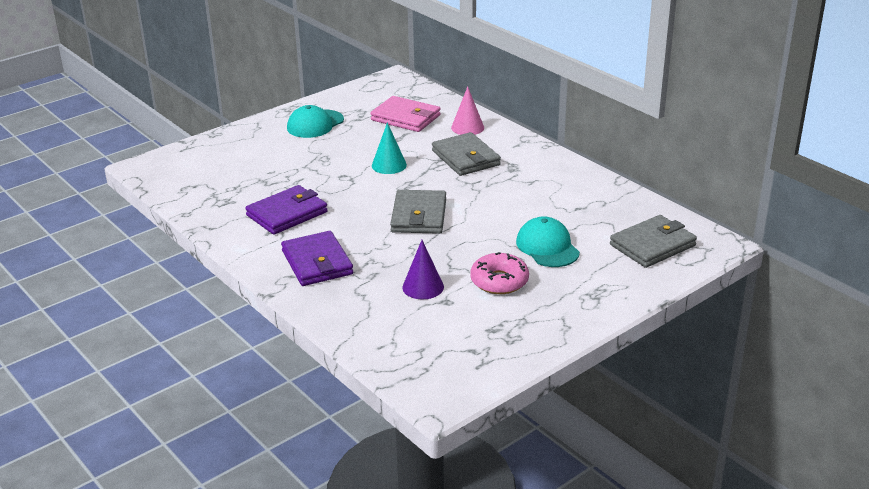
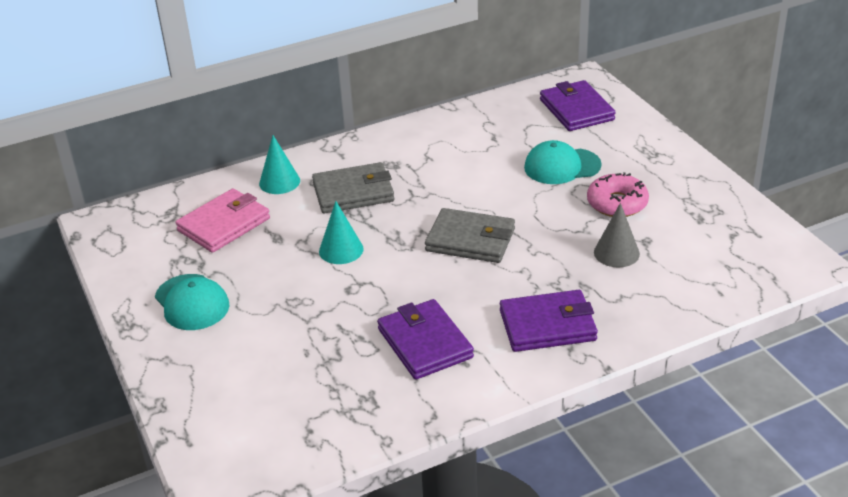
camera: 75 degrees left, 5 degrees up
(423, 287) = (616, 253): purple cone -> grey cone
(467, 127) = (279, 182): pink cone -> turquoise cone
(652, 245) = (576, 110): grey wallet -> purple wallet

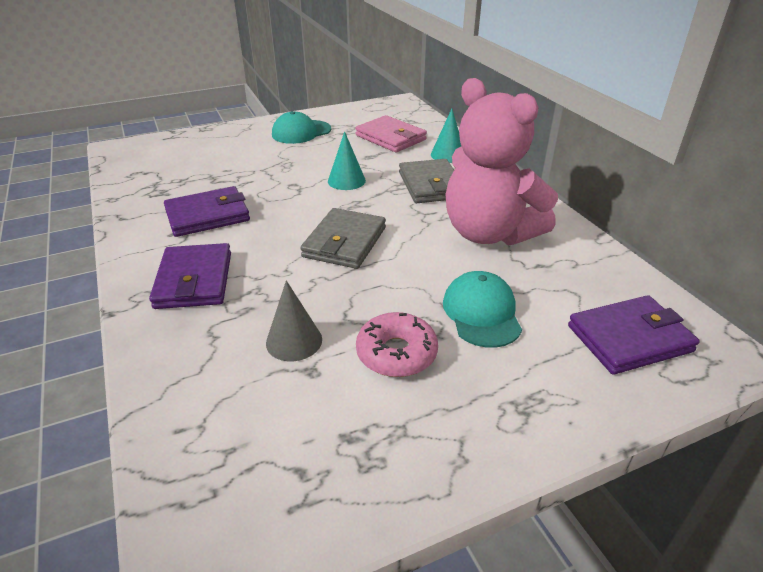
camera: 90 degrees right, 0 degrees up
(447, 160) = (489, 233): none -> pink teddy bear

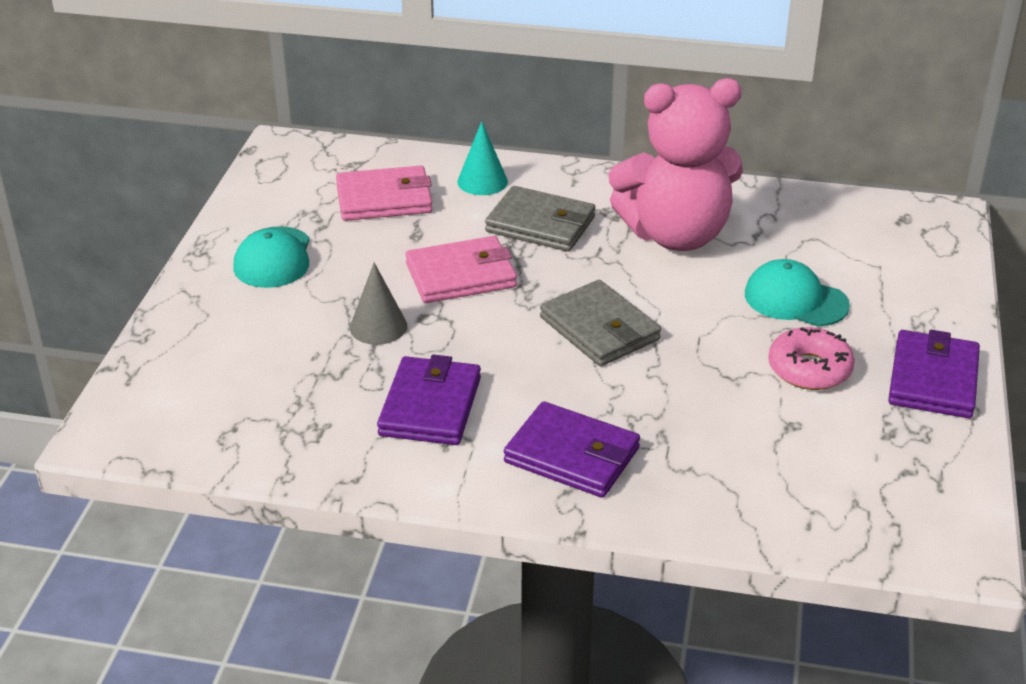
camera: 55 degrees left, 0 degrees up
(294, 341) = (741, 421): grey cone -> grey cone (378, 326)
(346, 180) = (461, 275): turquoise cone -> pink wallet
(629, 338) = (891, 246): purple wallet -> purple wallet (933, 379)

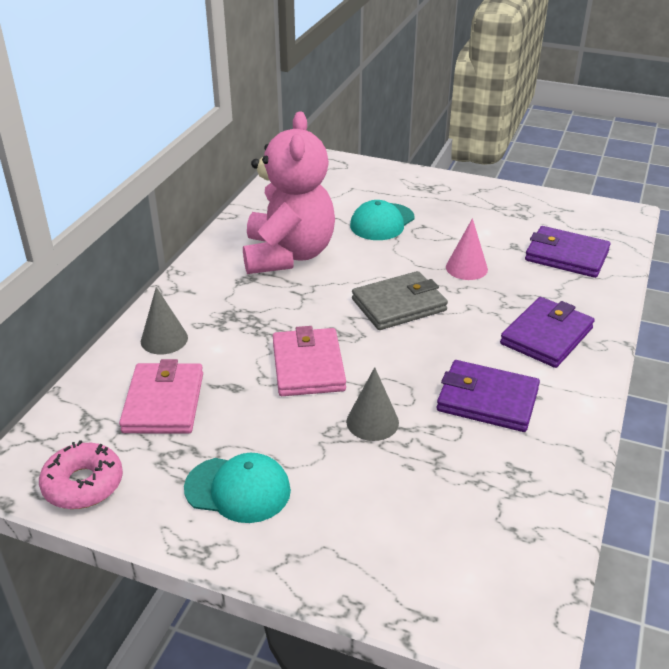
camera: 80 degrees left, 0 degrees up
(482, 181) = (164, 339): turquoise cone -> grey cone
(540, 224) = (247, 315): grey wallet -> none
(710, 381) = (466, 268): none -> pink cone
(809, 369) = (458, 230): pink donut -> pink donut (83, 484)
(933, 379) = (473, 193): purple wallet -> purple wallet (566, 256)

